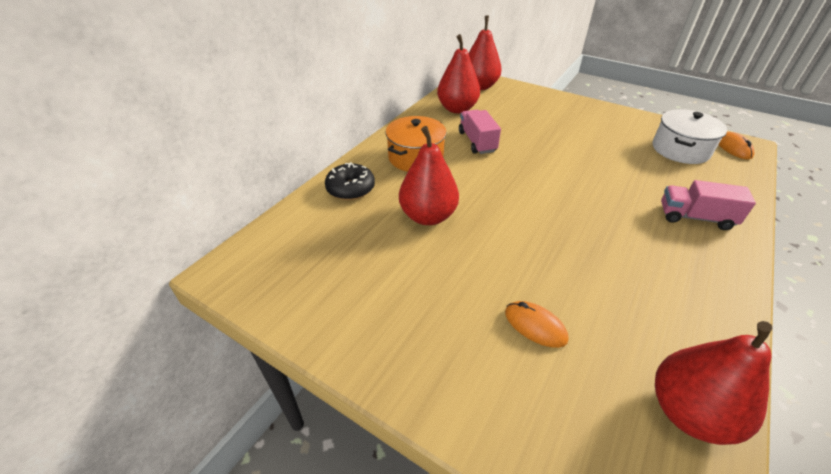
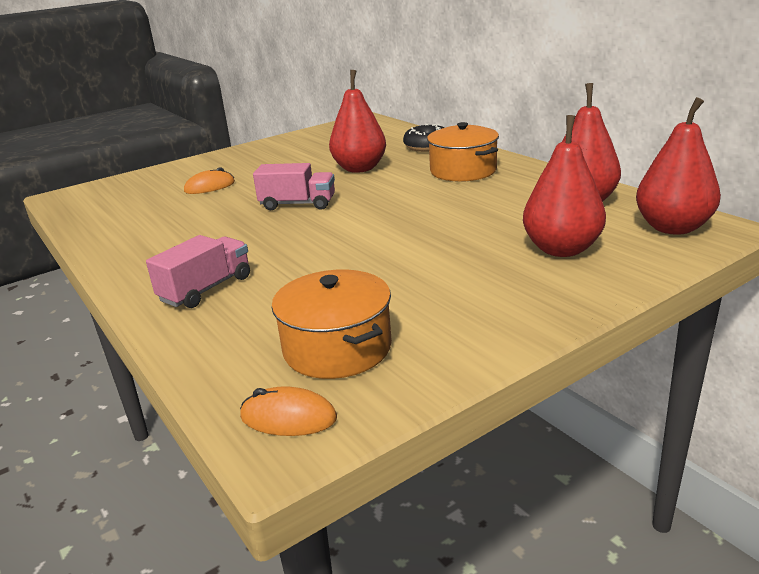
camera: 115 degrees right, 15 degrees down
(477, 142) = (476, 202): pink truck -> pink truck (298, 204)
(680, 150) = (337, 348): white pot -> orange pot
(688, 412) = (96, 214): red pear -> red pear (562, 249)

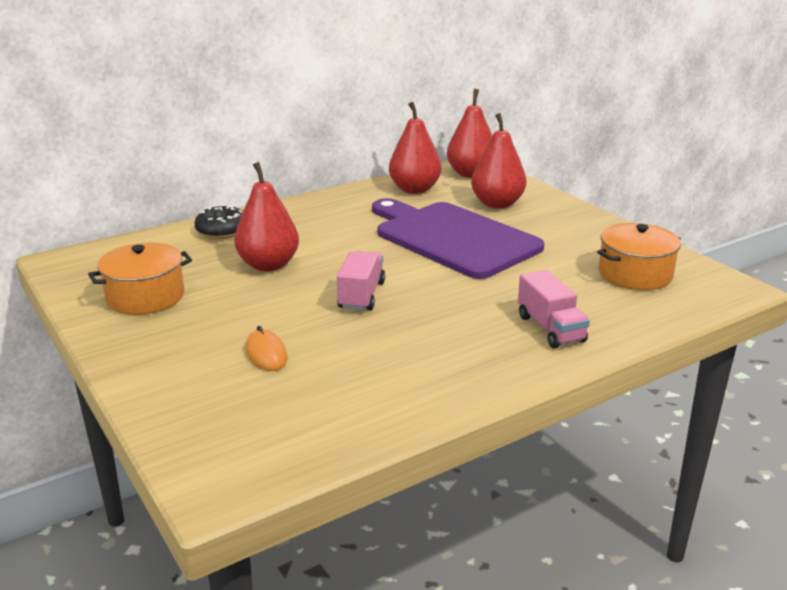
camera: 90 degrees left, 0 degrees up
(206, 289) = (550, 329): pink truck -> pink truck turned 150 degrees counterclockwise
(288, 418) = (712, 287): orange mouse -> none
(436, 231) = (452, 238): none -> purple cutting board
(463, 171) = (314, 221): orange pot -> orange pot (145, 297)

